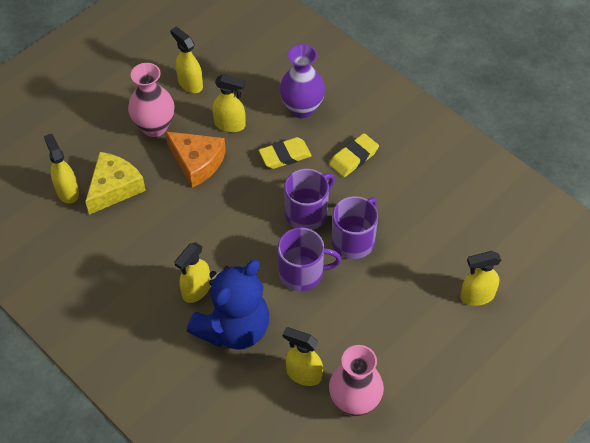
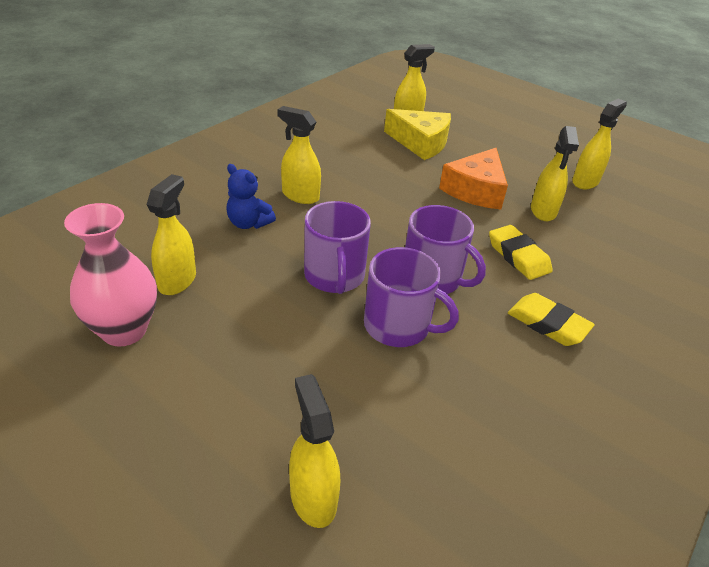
camera: 80 degrees right, 15 degrees down
(154, 127) = (510, 162): pink vase -> none
(234, 328) = (248, 223): blue teddy bear -> blue teddy bear, size x0.48
(302, 108) = (606, 269): purple vase -> none

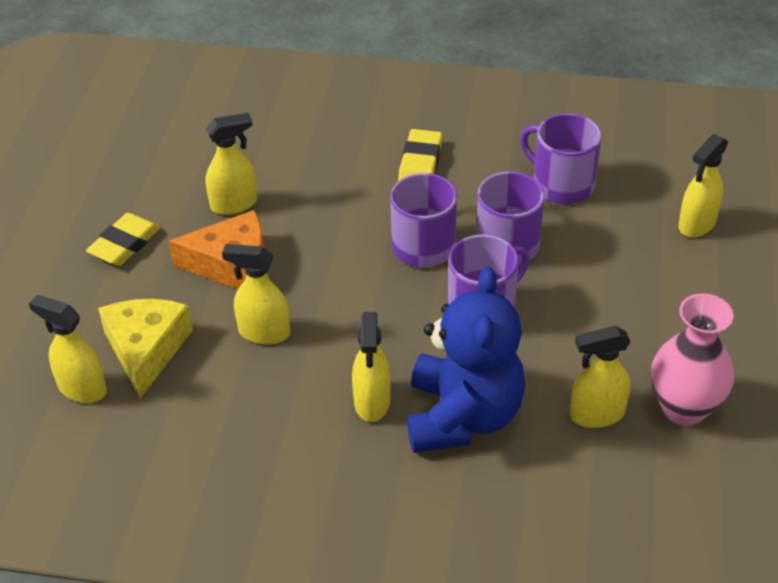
camera: 115 degrees left, 5 degrees up
(248, 223) = (462, 416): blue teddy bear -> blue teddy bear, size x2.10
(458, 410) = (561, 184): none -> purple mug
(518, 256) = (336, 201): yellow eraser -> yellow eraser (124, 244)
(585, 181) = (138, 187): yellow spray bottle -> yellow spray bottle (263, 332)

